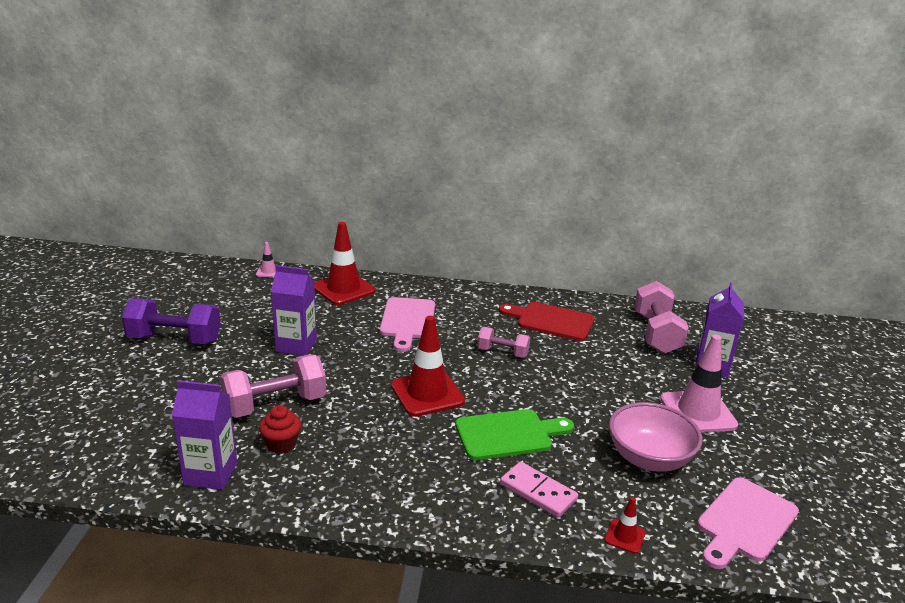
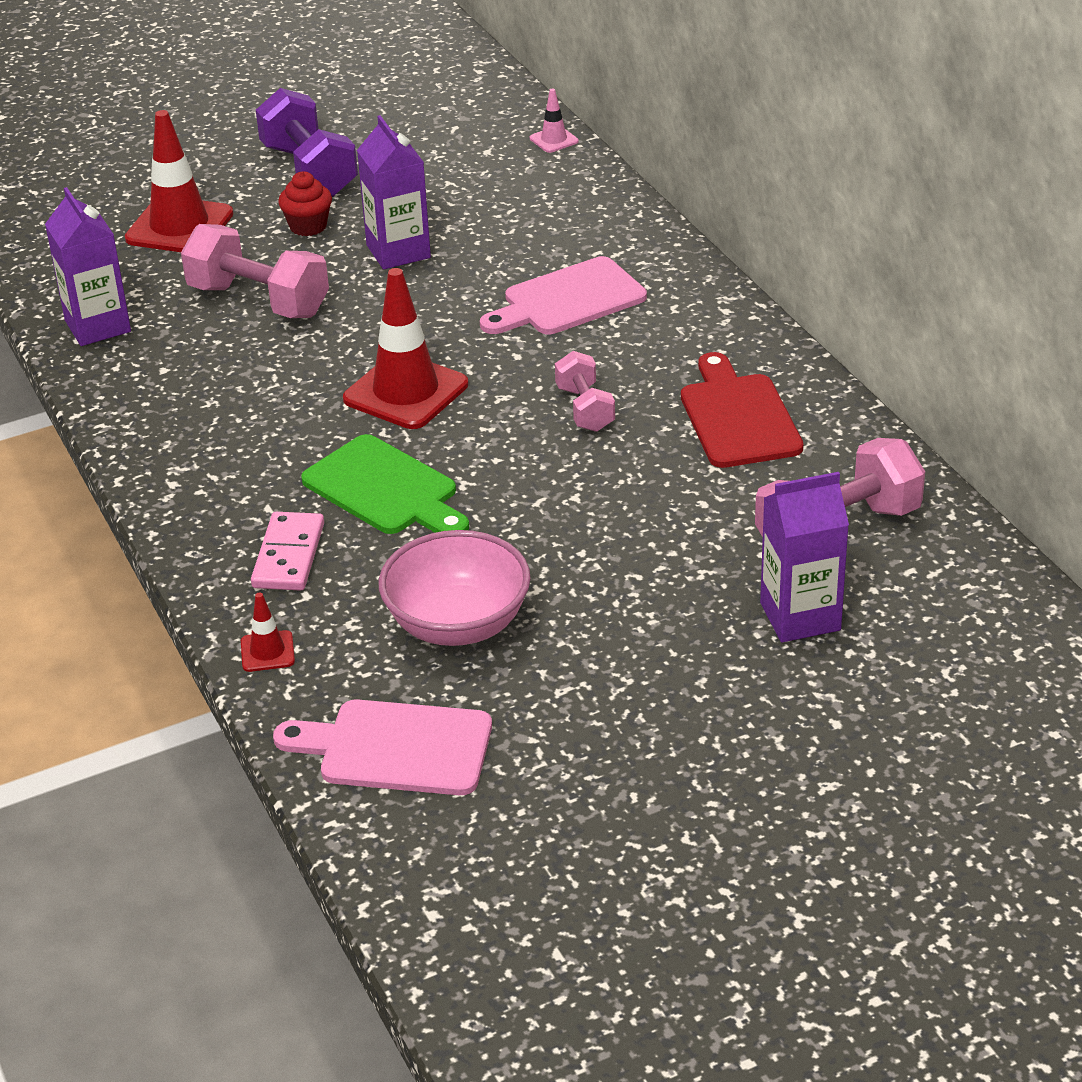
camera: 60 degrees right, 10 degrees up
(281, 444) = (190, 342): red cupcake -> red cupcake (308, 226)
(343, 289) = (587, 214): red traffic cone -> red traffic cone (179, 226)
(698, 412) = (634, 638): pink traffic cone -> none

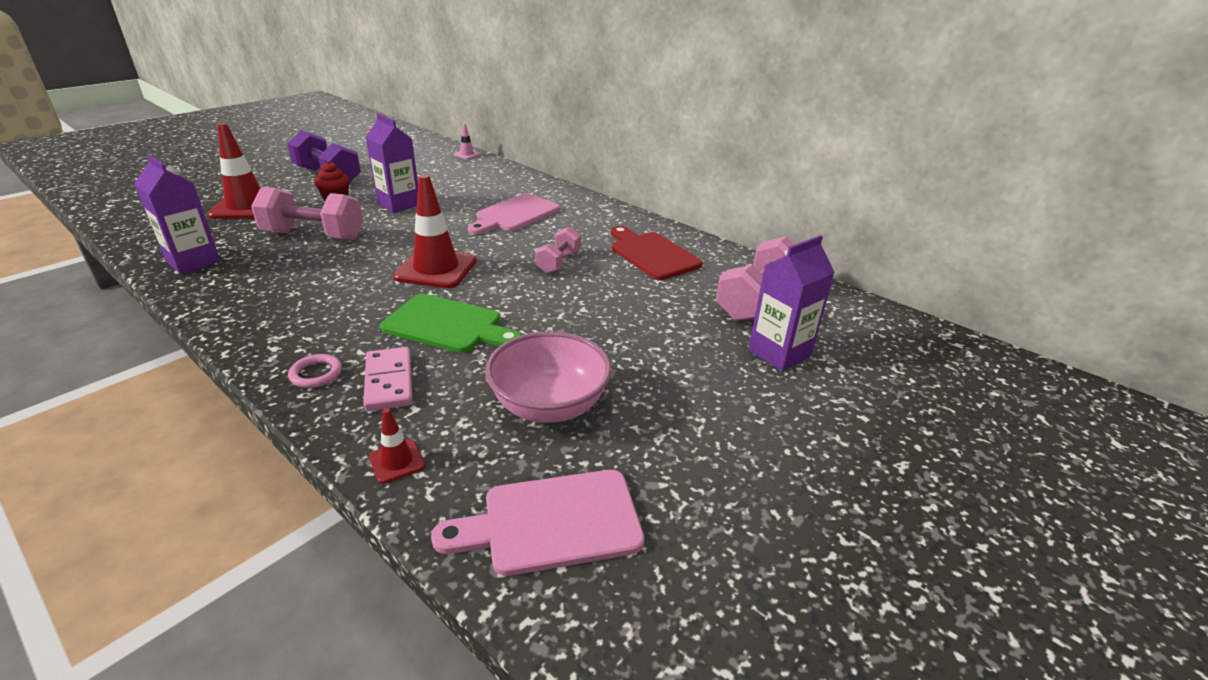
camera: 25 degrees left, 5 degrees down
(211, 529) = (316, 374): none -> pink ring
(585, 409) = (558, 262): pink dumbbell -> pink dumbbell turned 60 degrees clockwise

